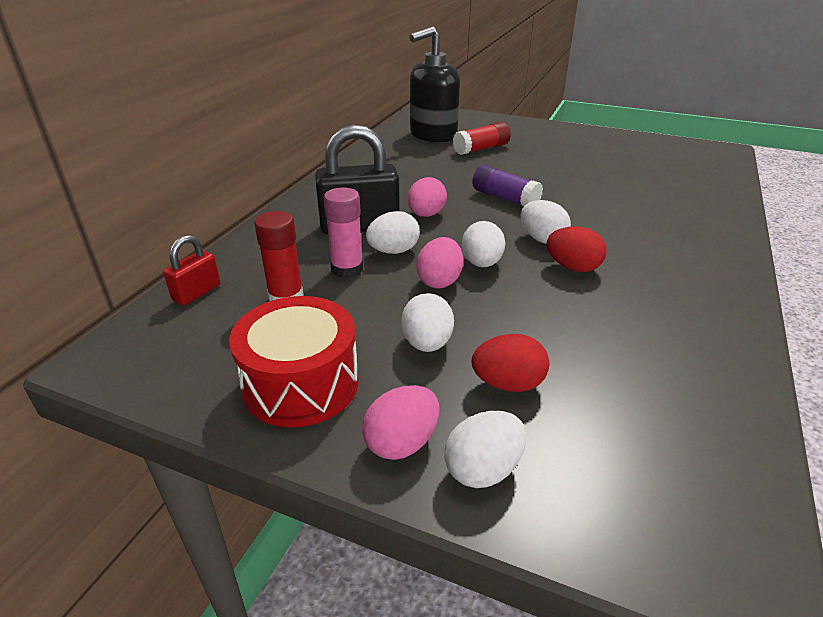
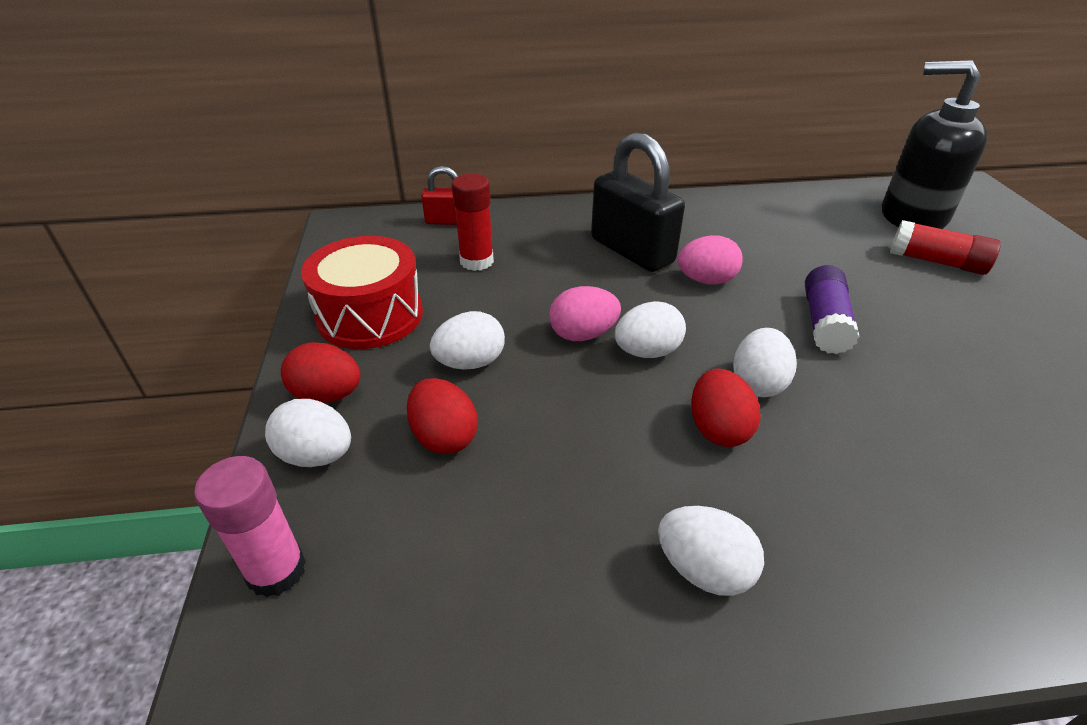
camera: 60 degrees right, 5 degrees up
(347, 269) = (548, 274): pink glue stick -> pink glue stick (276, 570)
(393, 251) = (608, 287): white egg -> white egg (703, 570)
(402, 442) = (327, 395): pink egg -> red egg

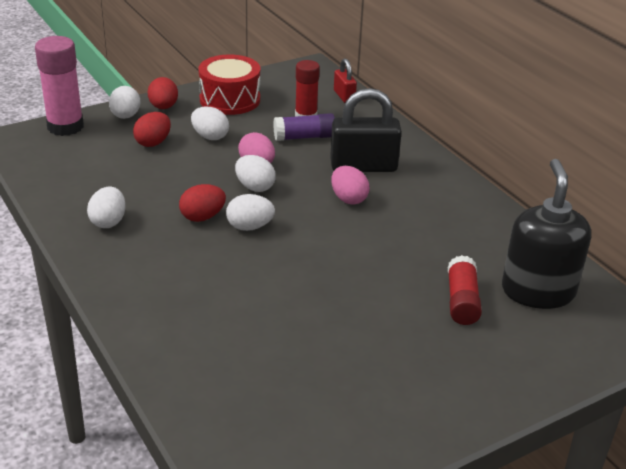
camera: 65 degrees right, 5 degrees down
(276, 570) = (65, 126): pink glue stick -> pink glue stick, size x1.54
(632, 251) = (363, 166): black padlock -> black padlock turned 60 degrees clockwise
(824, 323) = (331, 248): purple glue stick -> purple glue stick (304, 137)

